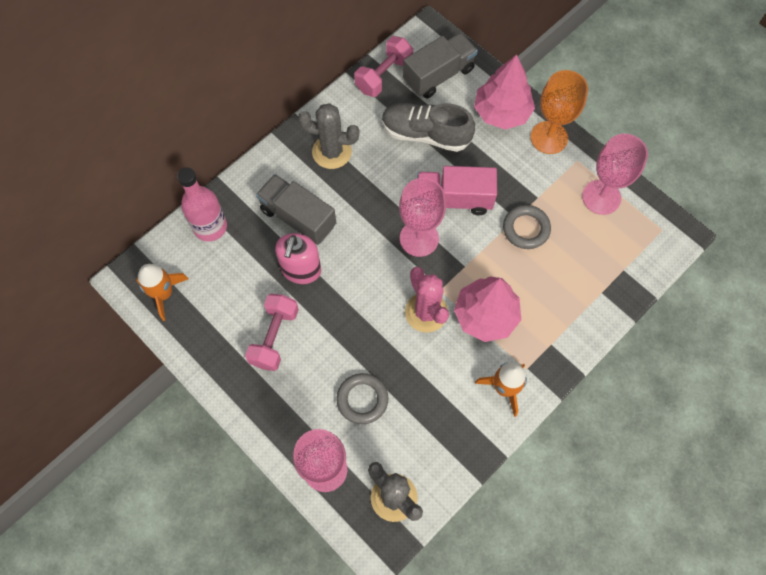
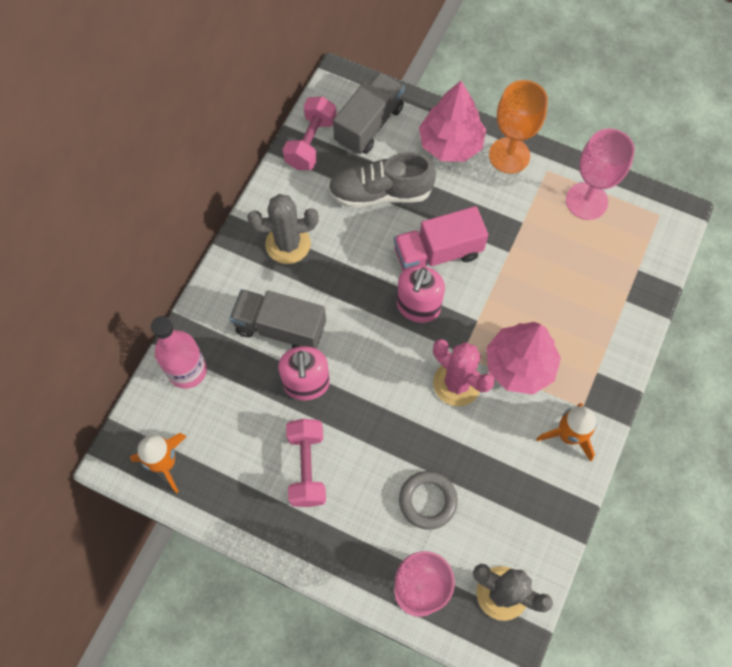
camera: 20 degrees left, 0 degrees up
(419, 238) = (418, 307): pink goblet -> pink soap dispenser
(526, 229) = (524, 259): grey ring -> none

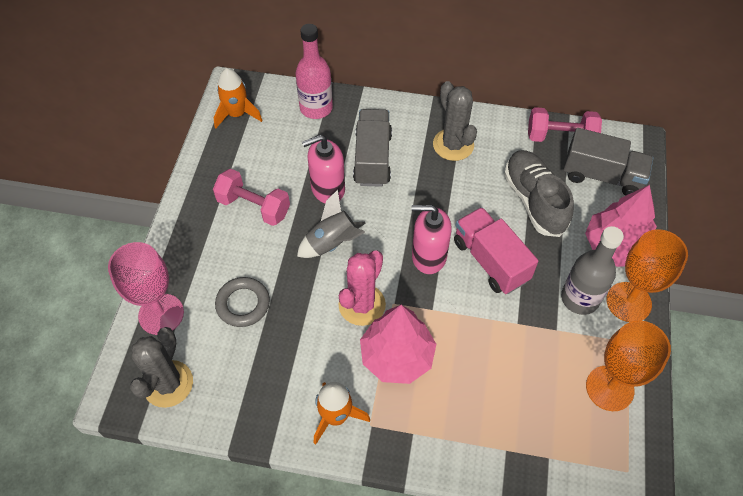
camera: 75 degrees right, 10 degrees down
(307, 467) = (254, 207): pink dumbbell -> pink dumbbell turned 45 degrees clockwise
(377, 395) = (332, 243): none -> grey rocket
(496, 192) = (579, 298): none -> grey bottle
(586, 201) = (609, 388): pink goblet -> orange goblet

